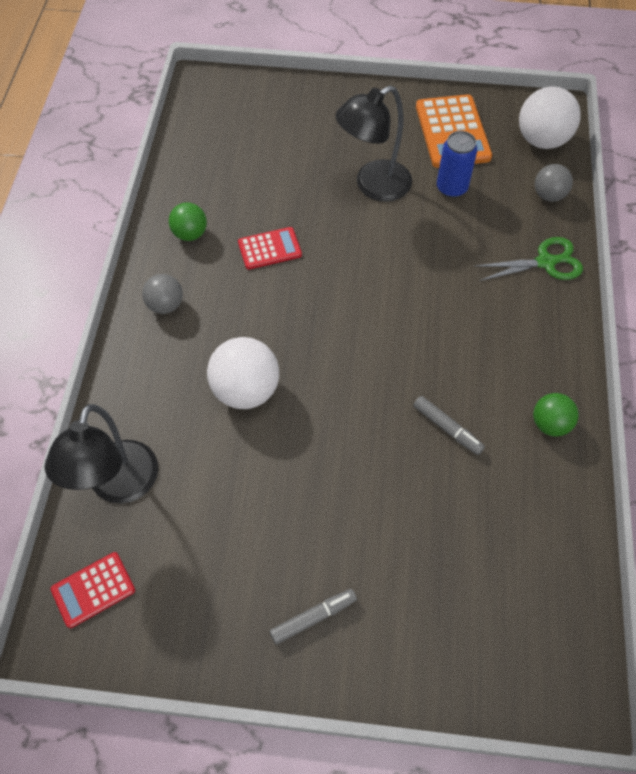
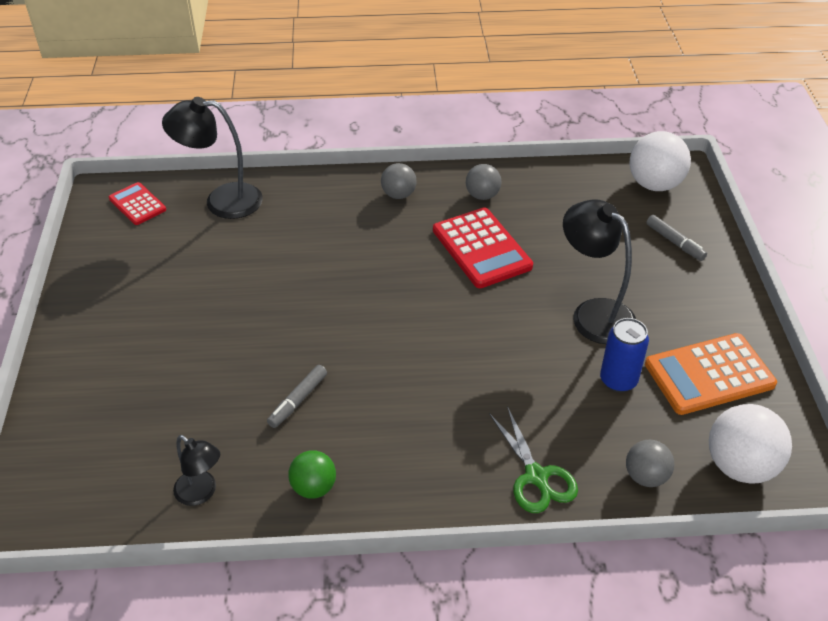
camera: 80 degrees right, 15 degrees down
(190, 234) = (482, 195): green ball -> grey ball
(246, 390) = (320, 256): white ball -> white ball (654, 184)
(269, 249) = (482, 248): red calculator -> red calculator, size x1.71
(313, 617) = (109, 327): grey marker -> grey marker (674, 242)
(552, 520) = (201, 493): none -> black lamp

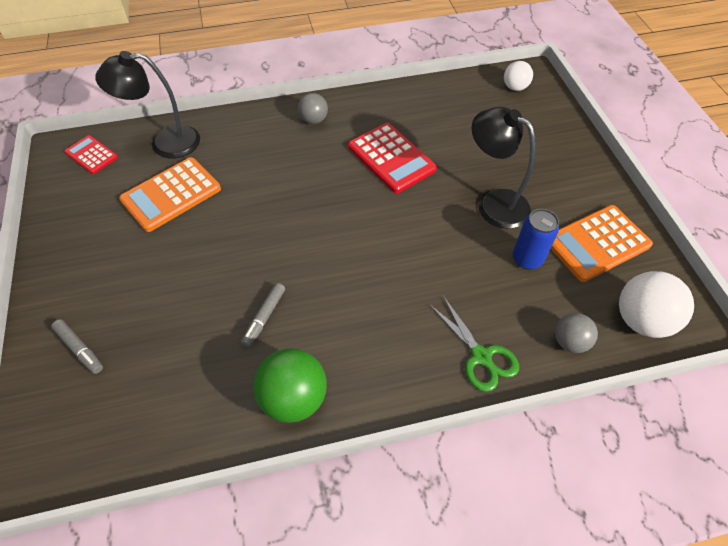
camera: 10 degrees left, 10 degrees up
(201, 493) = (194, 420): black lamp -> none
(218, 258) = (171, 194): none -> orange calculator
(314, 487) = (294, 398): green ball -> green ball, size x1.67
(482, 195) = (382, 112): grey ball -> none
(654, 184) = (515, 87): white ball -> white ball, size x0.60
(674, 242) = (542, 134): grey marker -> grey marker (80, 349)

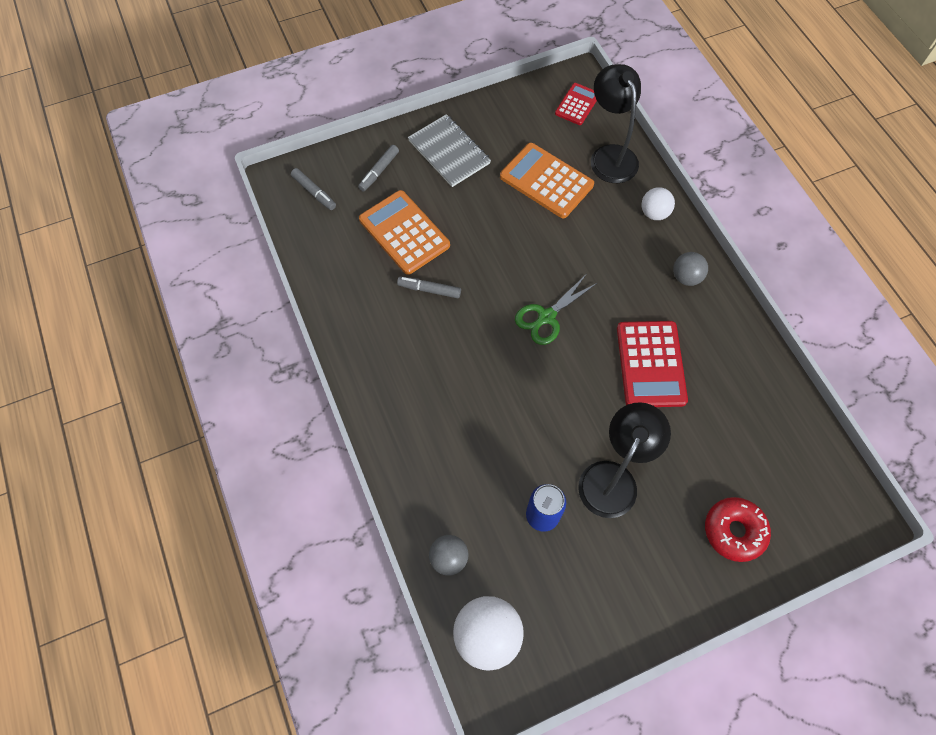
camera: 80 degrees right, 10 degrees up
(73, 432) = (314, 192): none -> grey marker
(91, 272) = (449, 152): none -> grey notebook
(294, 398) = (359, 329): green ball -> none
(391, 158) = (651, 364): red calculator -> red calculator turned 45 degrees counterclockwise
(481, 357) = (419, 475): green scissors -> green scissors (546, 317)
(515, 87) = (825, 496): white ball -> white ball (654, 213)
(541, 140) = (734, 531): none -> red donut
(597, 243) = (581, 593): orange calculator -> orange calculator (404, 233)

